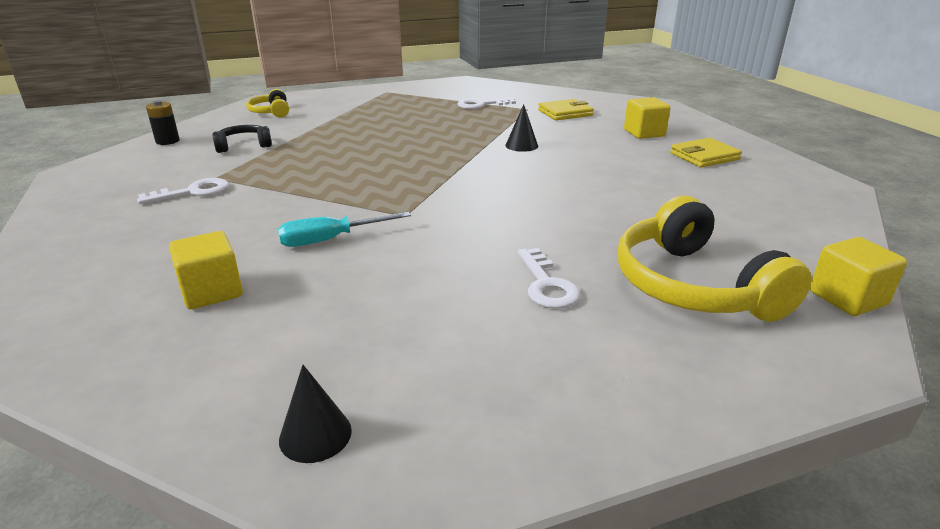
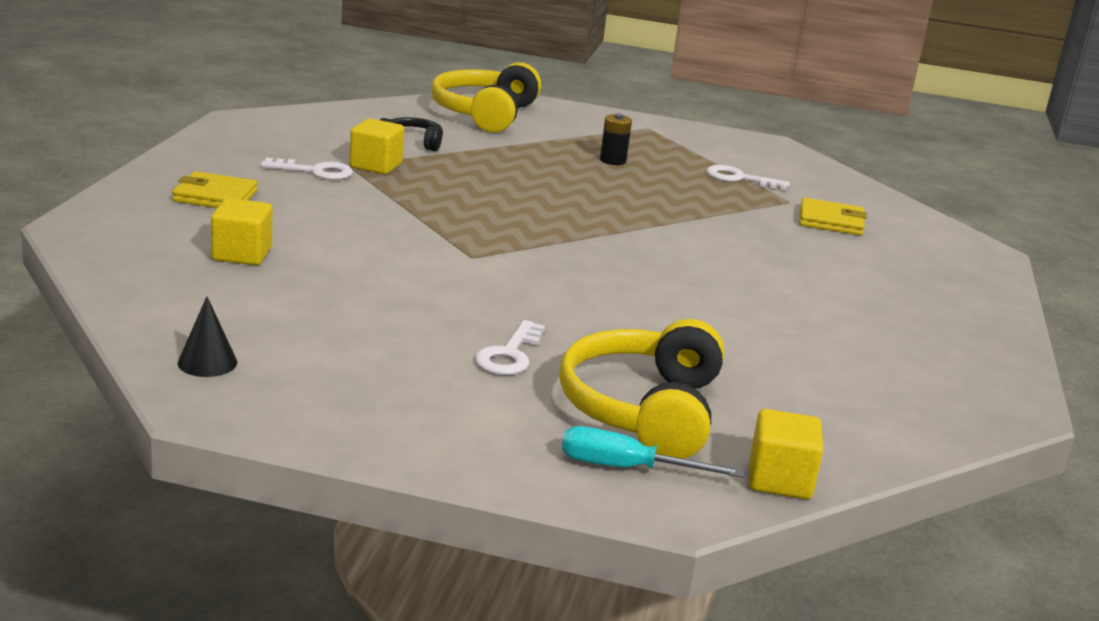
camera: 30 degrees right, 5 degrees down
(167, 141) = (348, 115): black battery -> black battery (613, 160)
(271, 112) = (485, 114): yellow headphones -> yellow headphones, size x1.96
(331, 240) = (379, 252): turquoise screwdriver -> turquoise screwdriver (627, 468)
(521, 145) = (705, 238): black cone -> none
(644, 133) = (889, 276): yellow cube -> yellow cube (376, 166)
(704, 156) = (912, 324): yellow wallet -> yellow wallet (215, 196)

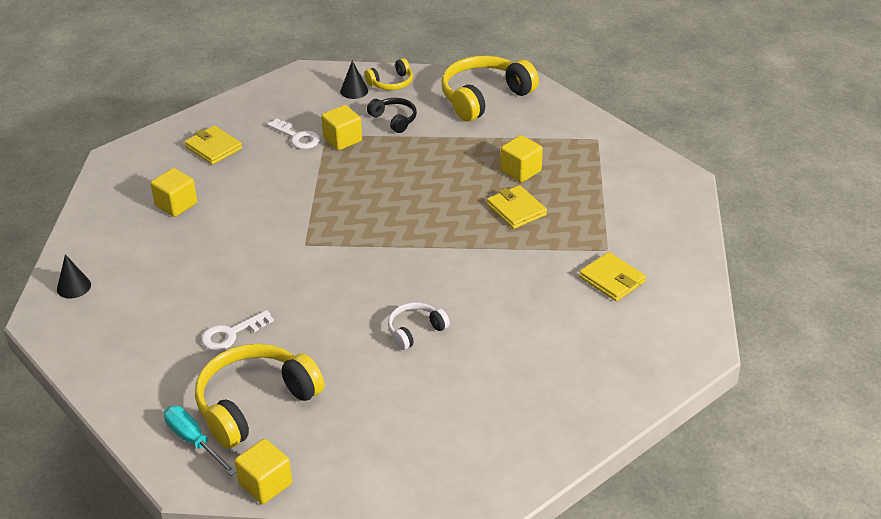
camera: 40 degrees right, 15 degrees up
(326, 126) = (354, 91): none -> black cone
(362, 115) = (391, 83): none -> yellow headphones
(613, 160) = (520, 171): black battery -> yellow cube
(657, 189) = (516, 210): none -> yellow wallet
(715, 300) = (415, 331): none -> white headphones
(739, 179) = (598, 214): white key -> none

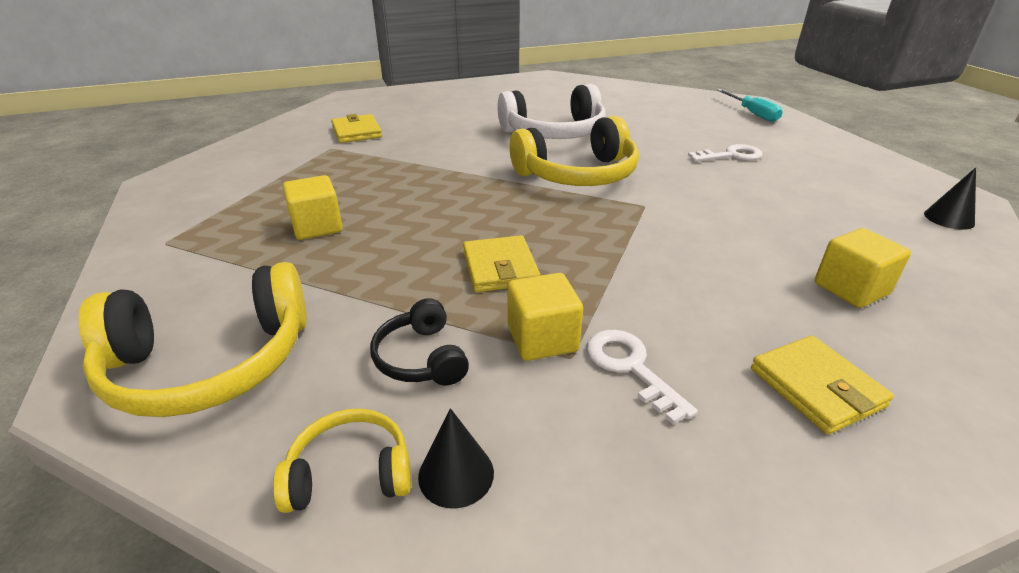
camera: 160 degrees left, 5 degrees down
(255, 403) = (704, 121): yellow headphones -> yellow headphones (578, 175)
(265, 484) = (695, 94): yellow cube -> none
(415, 331) = (554, 133): white headphones -> white headphones, size x1.96
(516, 210) = (374, 191): yellow wallet -> yellow wallet (500, 268)

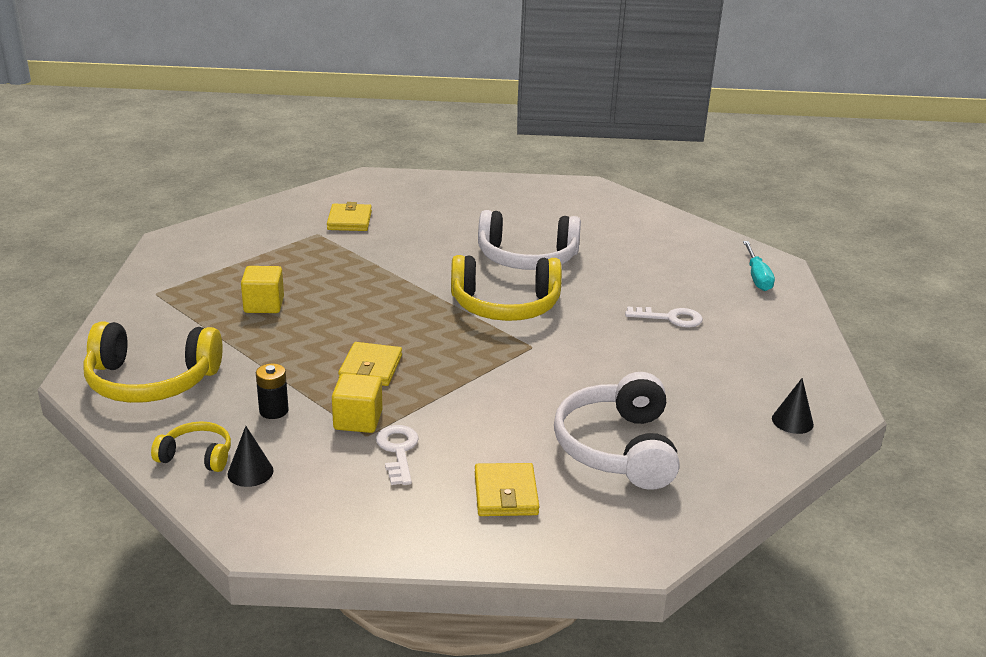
camera: 20 degrees right, 5 degrees down
(421, 358) = (274, 411): black headphones -> black battery
(851, 289) = (617, 448): yellow cube -> white headphones

